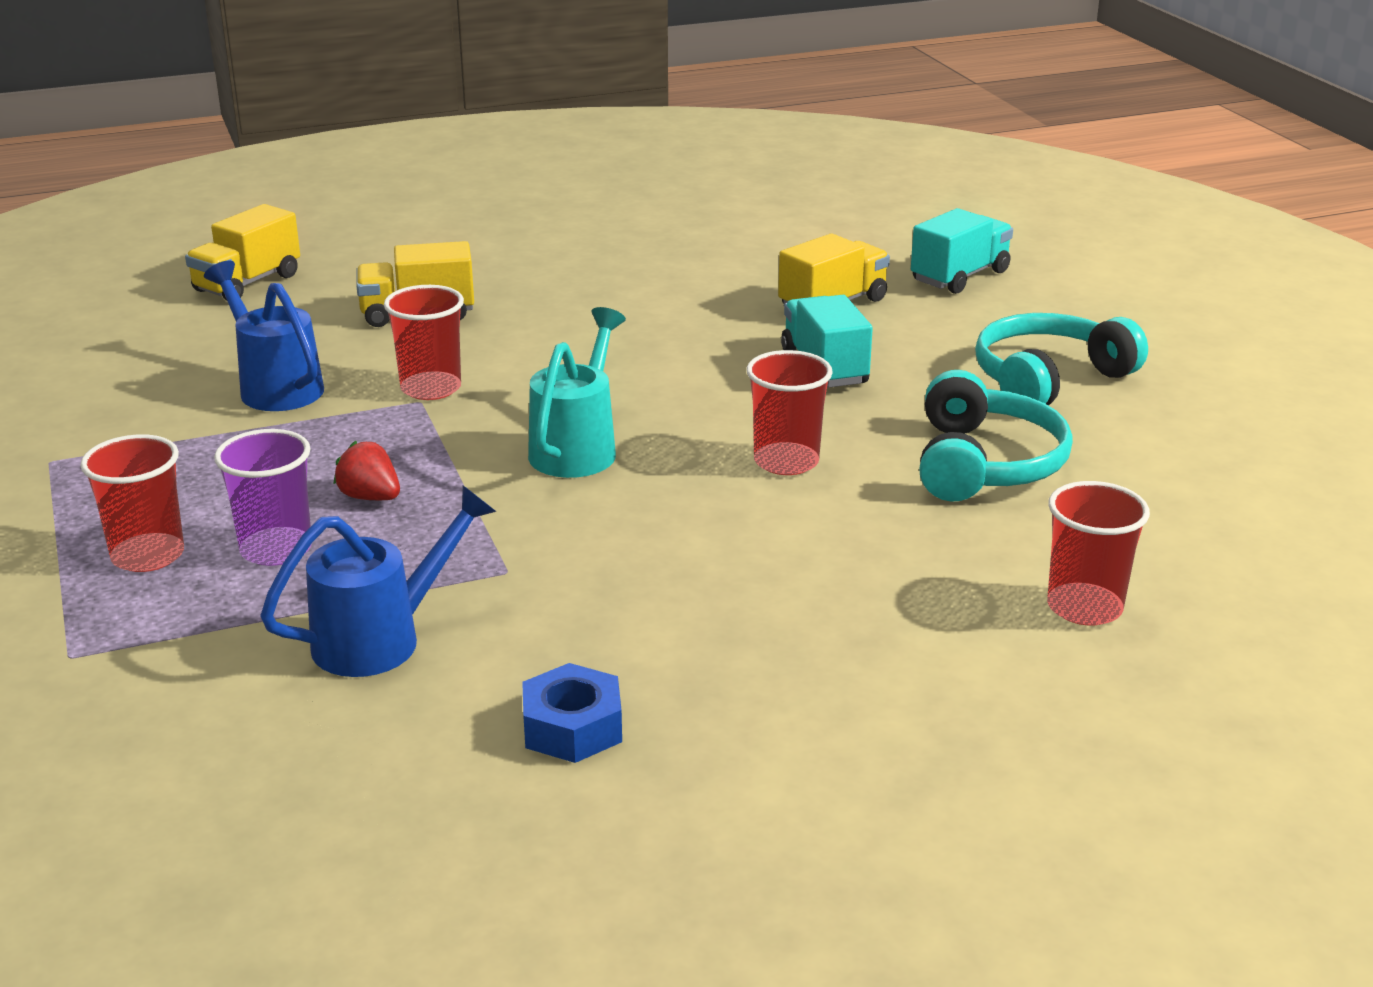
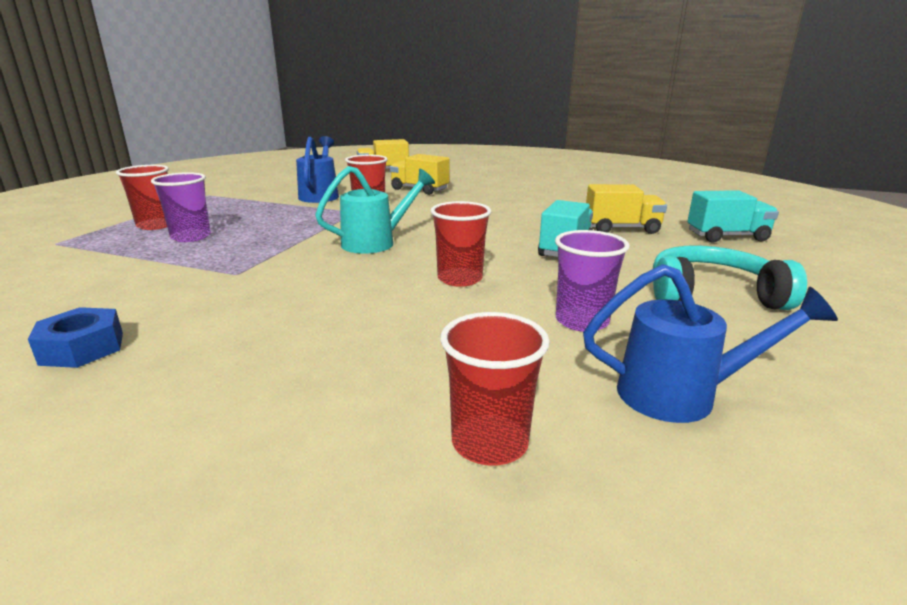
camera: 40 degrees right, 5 degrees down
(370, 497) = (261, 232): red strawberry -> none
(381, 639) = (133, 277): blue watering can -> blue watering can (680, 395)
(985, 464) = (582, 321): turquoise headphones -> purple cup

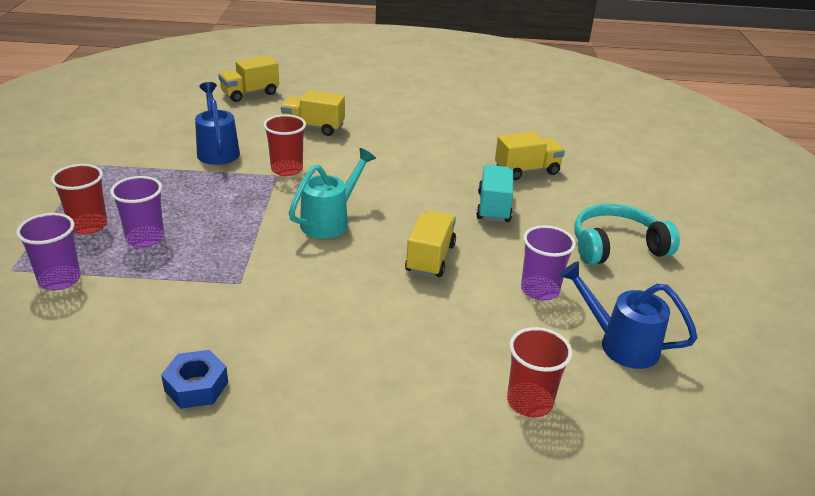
camera: 20 degrees left, 10 degrees up
(81, 253) = (59, 280): none -> purple cup
(460, 279) = (430, 258): red cup -> yellow truck
(680, 395) = (620, 344): blue watering can -> blue watering can turned 135 degrees counterclockwise
(727, 236) = (610, 170): turquoise truck -> none

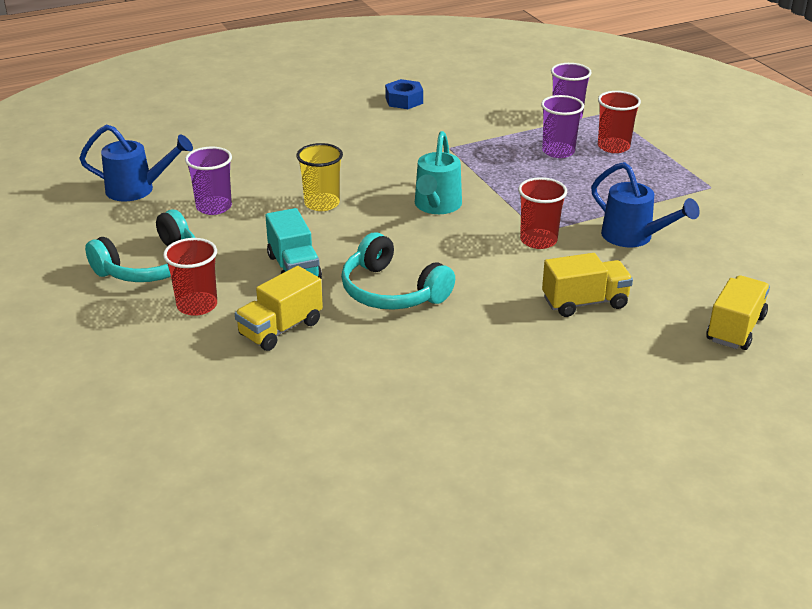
camera: 155 degrees right, 0 degrees up
(430, 258) = (322, 203): yellow truck -> yellow cup
(432, 170) = (391, 291): none -> turquoise headphones
(529, 402) = (196, 144): red cup -> red cup (197, 305)

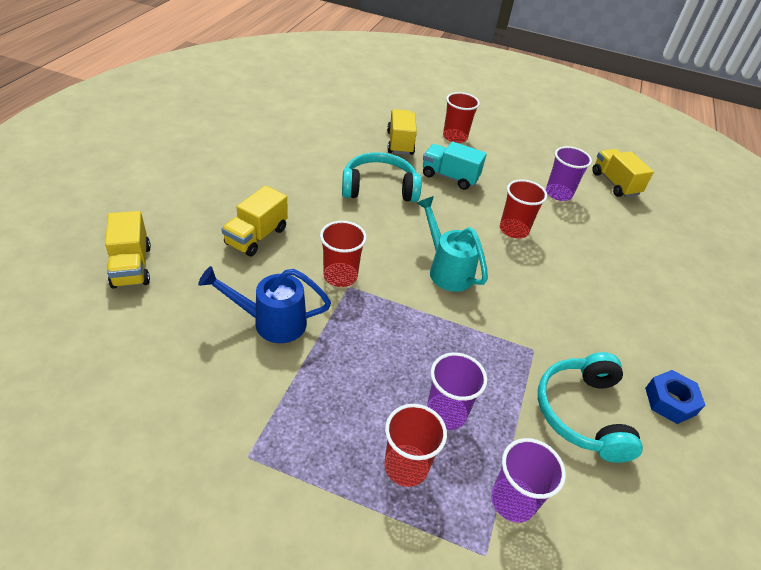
camera: 130 degrees right, 10 degrees up
(137, 190) = (614, 183): blue watering can -> yellow truck
(150, 266) = (512, 145): turquoise headphones -> turquoise headphones (582, 413)
(322, 203) = (513, 230): yellow cup -> red cup

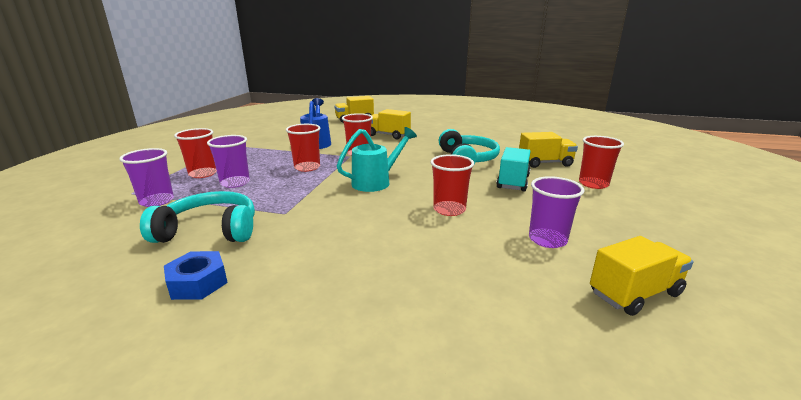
camera: 90 degrees right, 20 degrees down
(391, 333) = (307, 167): none -> red cup

